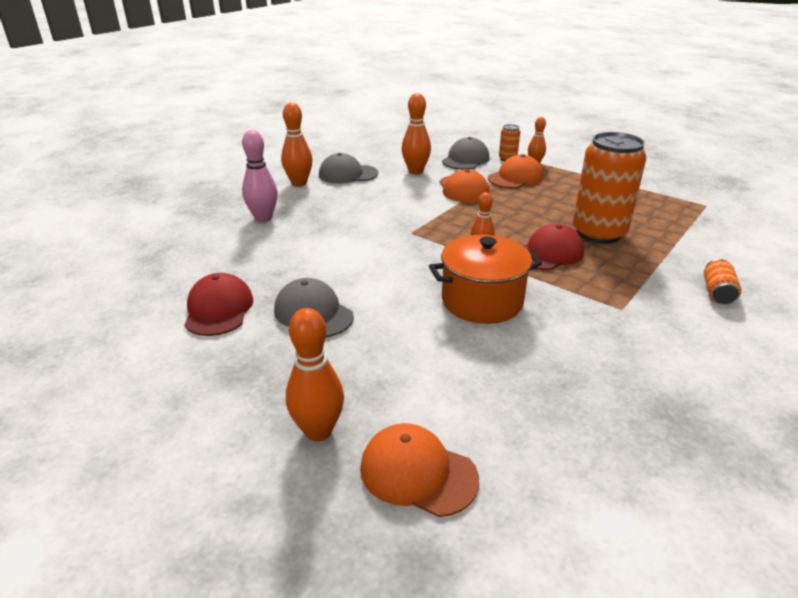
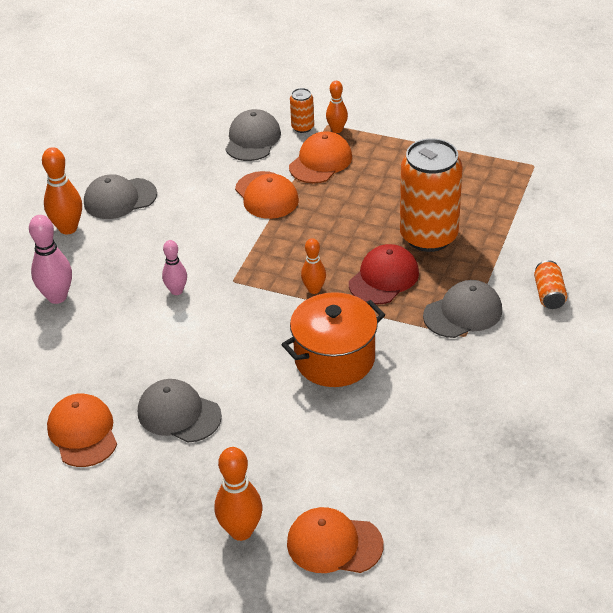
camera: 15 degrees left, 10 degrees up
(218, 309) = (83, 433): red cap -> orange cap
(361, 230) = (176, 291): none -> pink bowling pin
(415, 171) = (200, 175): orange bowling pin -> none
(622, 290) = (463, 313): none -> grey cap

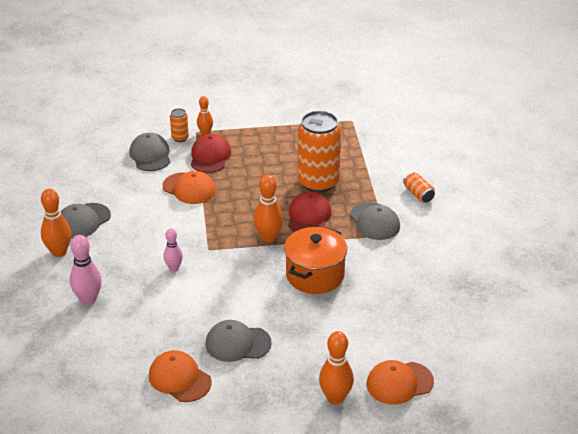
camera: 30 degrees left, 5 degrees down
(314, 289) = (268, 237): orange bowling pin -> orange bowling pin, size x1.59
(320, 162) = (210, 156): orange cap -> red cap
(463, 313) = (374, 221): grey cap -> grey cap turned 120 degrees clockwise

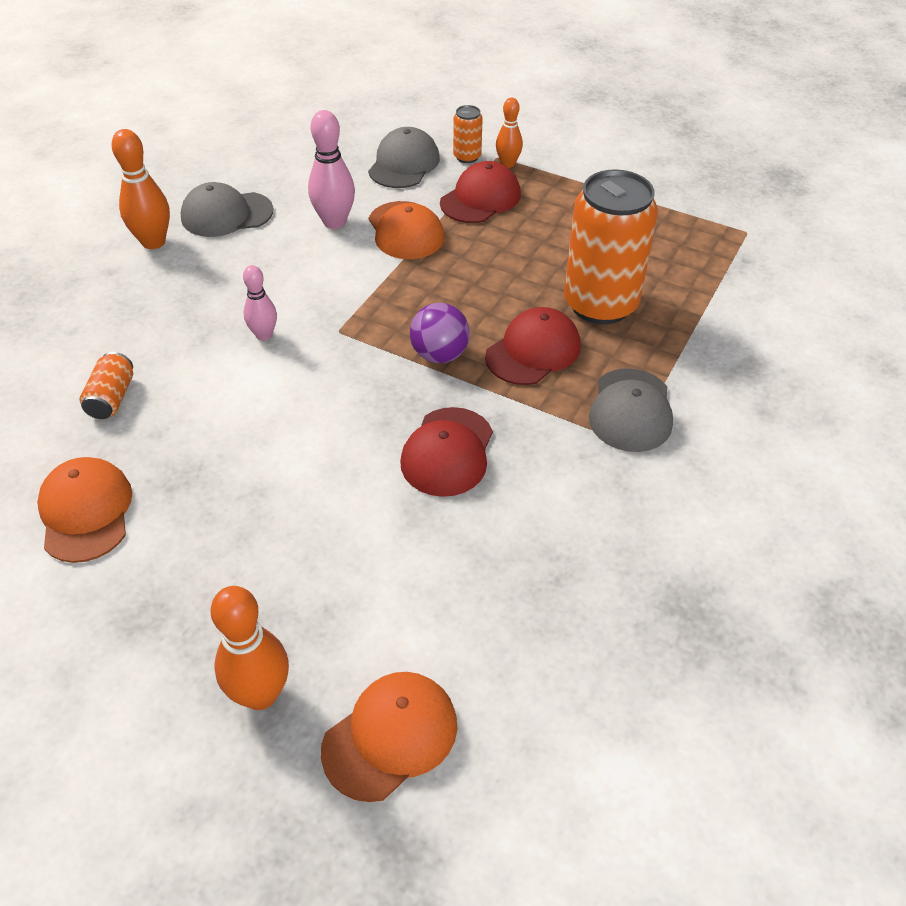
camera: 35 degrees right, 10 degrees up
(88, 299) = (113, 324): pink bowling pin -> pink bowling pin (334, 222)
(238, 343) = (221, 502): grey cap -> none
(268, 237) = (439, 355): orange bowling pin -> purple ball
(315, 275) = (447, 452): orange pot -> red cap
(399, 383) = (390, 736): orange cap -> orange cap turned 120 degrees clockwise
(418, 194) = (750, 399): orange can -> orange can (112, 398)

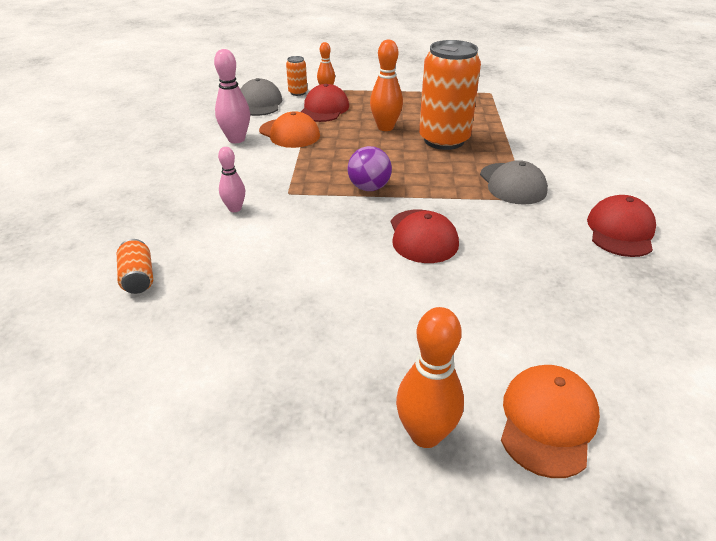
camera: 25 degrees left, 10 degrees down
(86, 512) = (171, 360): orange cap -> none
(153, 242) = (104, 179): orange bowling pin -> orange bowling pin (385, 127)
(226, 214) = (152, 152): grey cap -> none
(533, 351) = (426, 171): red cap -> red cap (620, 231)

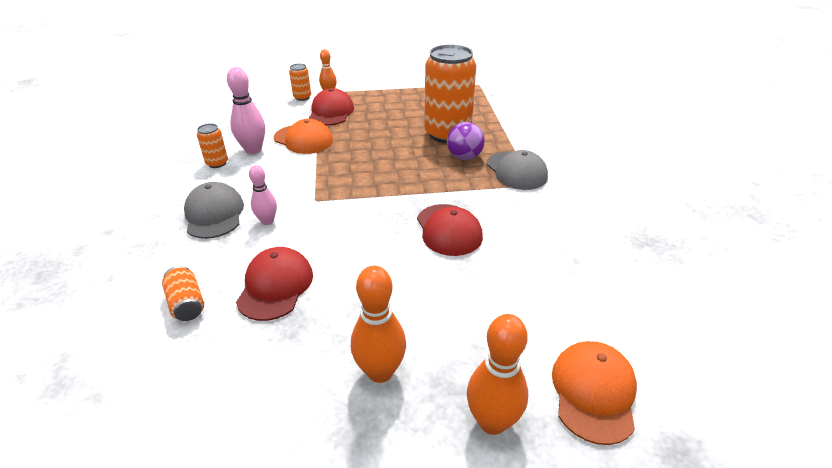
camera: 10 degrees left, 0 degrees up
(198, 149) = (217, 163): none -> orange can
(259, 103) = (268, 111): grey cap -> grey cap (214, 214)
(369, 188) = (390, 187): purple ball -> purple ball (464, 157)
(385, 127) = (392, 126): orange bowling pin -> orange bowling pin (380, 372)
(620, 231) = (616, 206): red cap -> red cap (275, 286)

